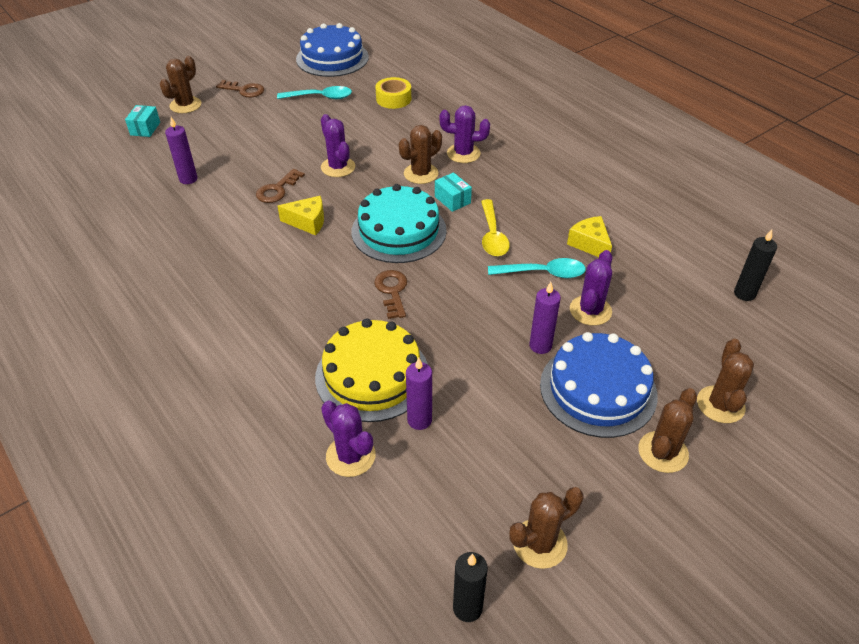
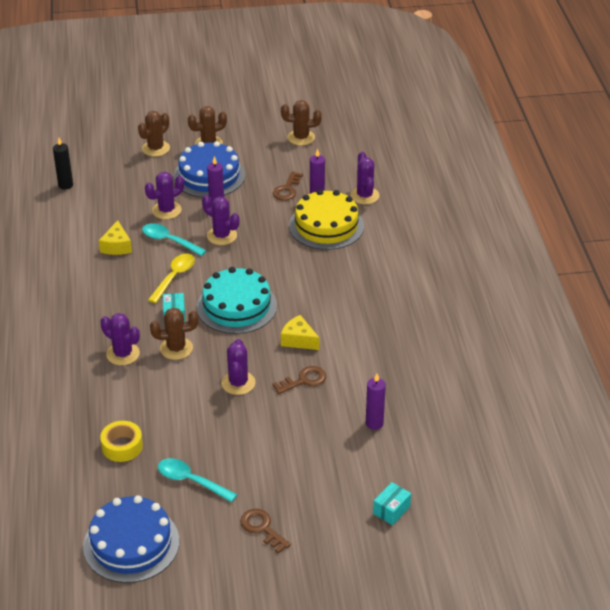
camera: 150 degrees left, 5 degrees down
(185, 105) = (336, 530): brown cactus -> none
(392, 291) = (276, 266): brown key -> brown key (287, 189)
(467, 608) = (350, 132): black candle -> none
(491, 304) = (222, 236): none -> purple cactus

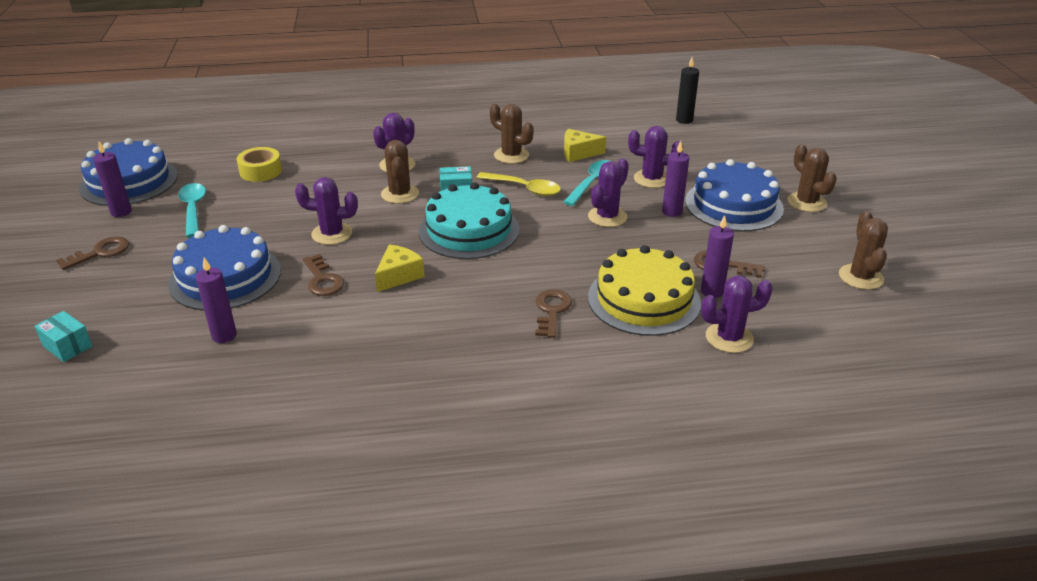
camera: 90 degrees right, 5 degrees down
(156, 148) = (778, 167): brown cactus -> brown cactus (511, 155)
(166, 210) = (652, 179): purple cactus -> purple cactus turned 45 degrees counterclockwise
(191, 481) = (193, 209): turquoise spoon -> turquoise spoon turned 45 degrees counterclockwise
(191, 533) = (121, 212): none -> purple candle
(300, 437) = (225, 277): none -> blue cake
(339, 265) = (552, 311): none -> brown key

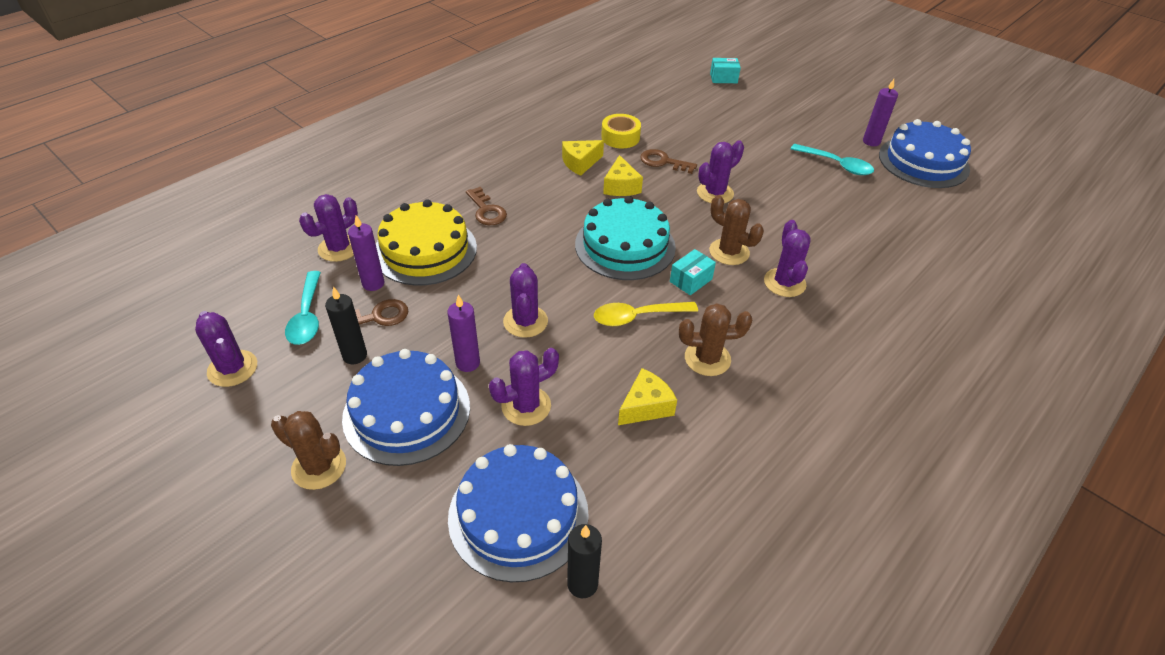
camera: 140 degrees right, 10 degrees up
(100, 253) = (818, 117): brown key -> none
(224, 336) = (660, 113): purple candle -> none
(225, 277) = (721, 137): blue cake -> blue cake (518, 514)
(260, 171) = (867, 216): yellow tape -> yellow tape (620, 137)
(400, 317) = (580, 163): none -> yellow cheese
(592, 183) = (582, 362): turquoise spoon -> turquoise spoon (307, 316)
(755, 247) = (355, 355): none -> black candle
(860, 277) = (232, 368): brown cactus -> purple cactus

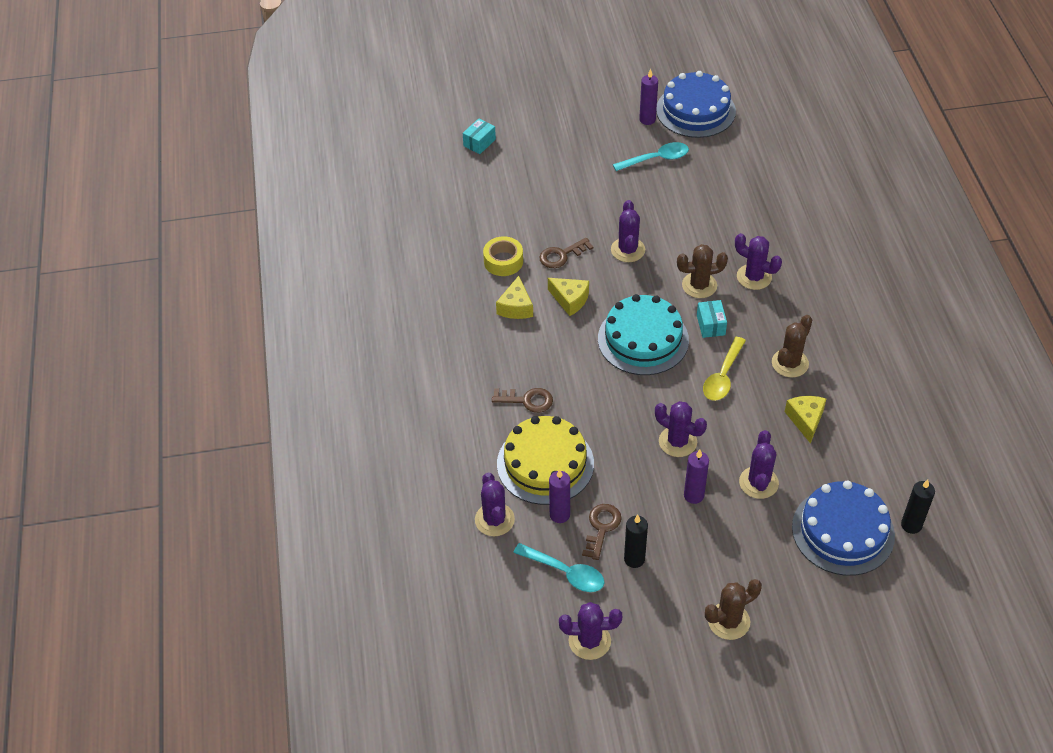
camera: 50 degrees left, 5 degrees up
(407, 412) = (714, 551): blue cake -> none

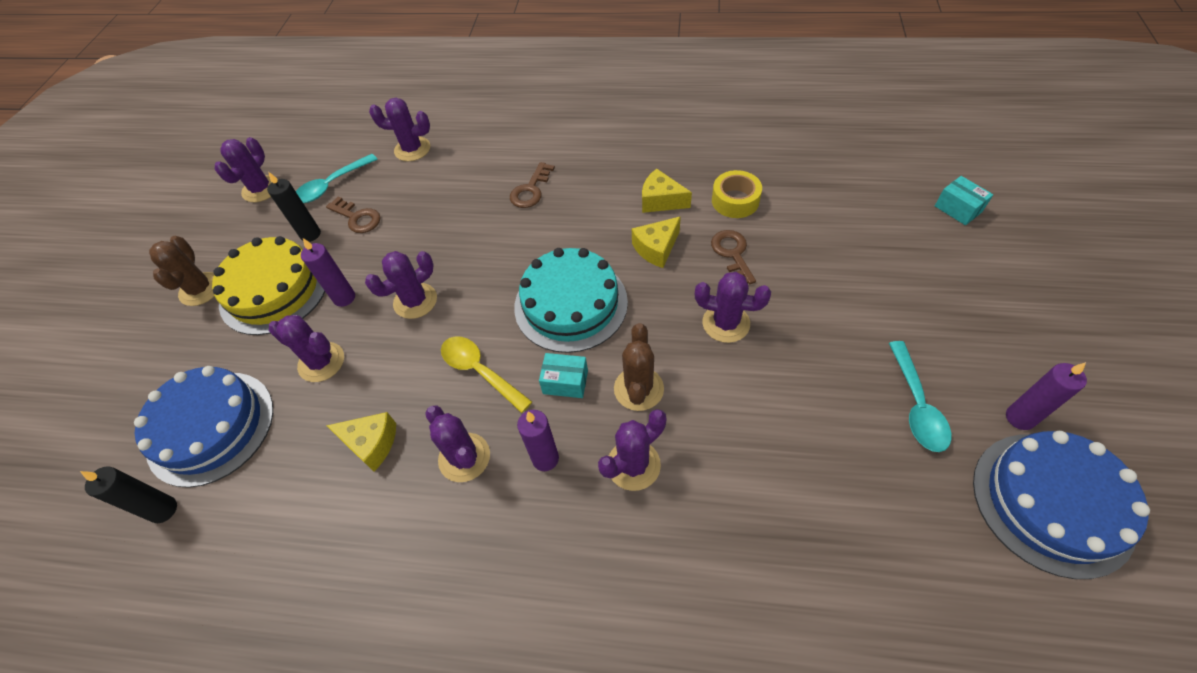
camera: 110 degrees right, 5 degrees up
(545, 463) = (450, 191): yellow cake -> yellow cake (274, 290)
(559, 515) = (390, 191): purple candle -> purple candle (545, 458)
(790, 363) = (464, 457): brown cactus -> purple cactus

